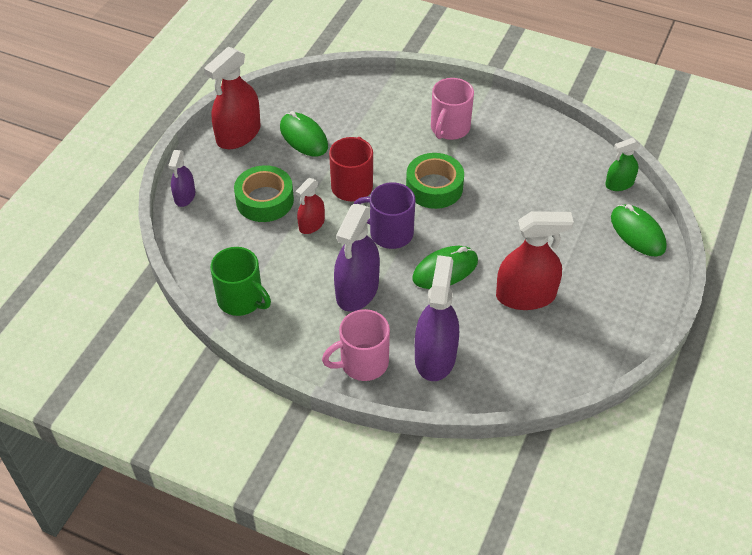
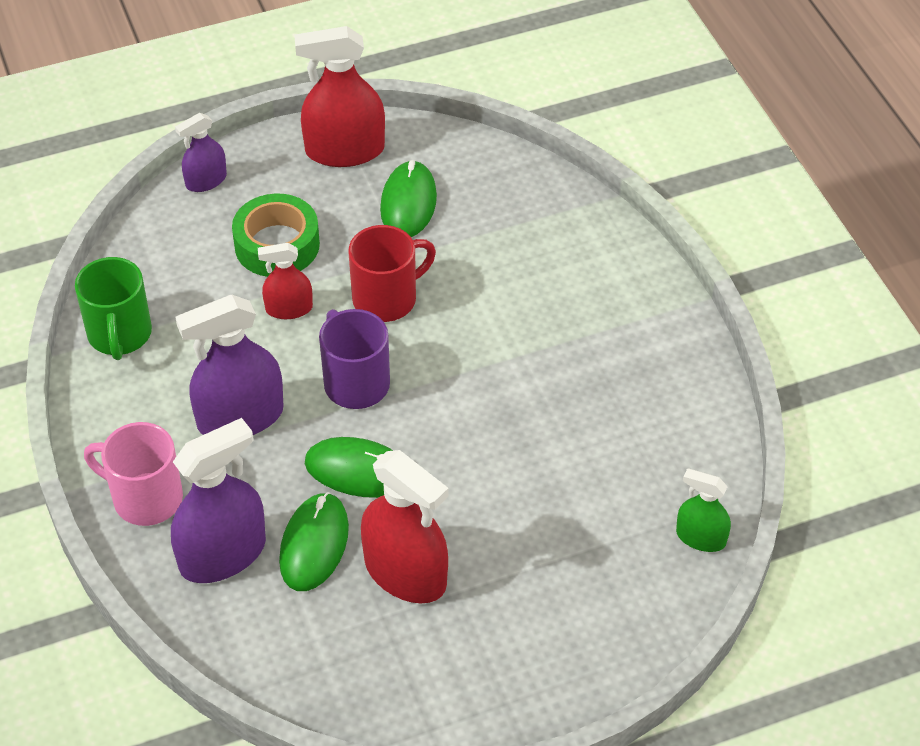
camera: 45 degrees right, 0 degrees up
(434, 187) = (473, 369): green tape -> none
(449, 128) = (585, 313): pink mug -> none
(637, 233) = (639, 612): green mouse -> green mouse (314, 544)

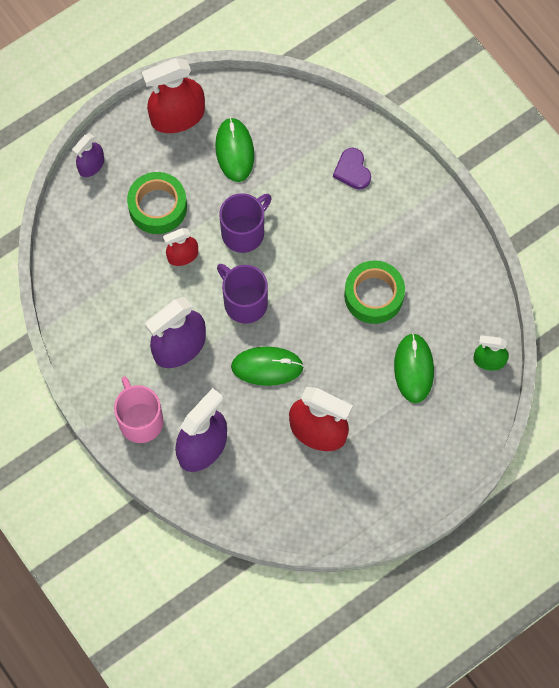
camera: 15 degrees left, 20 degrees up
(119, 335) = (79, 304): green mug -> none
(145, 498) = (140, 420): pink mug -> pink mug turned 60 degrees clockwise
(314, 544) = (256, 426): green mouse -> green mouse (413, 369)
(387, 298) = (244, 232): red mug -> purple mug
(549, 415) = (374, 295): none -> green tape
(567, 258) = (352, 170): none -> purple heart

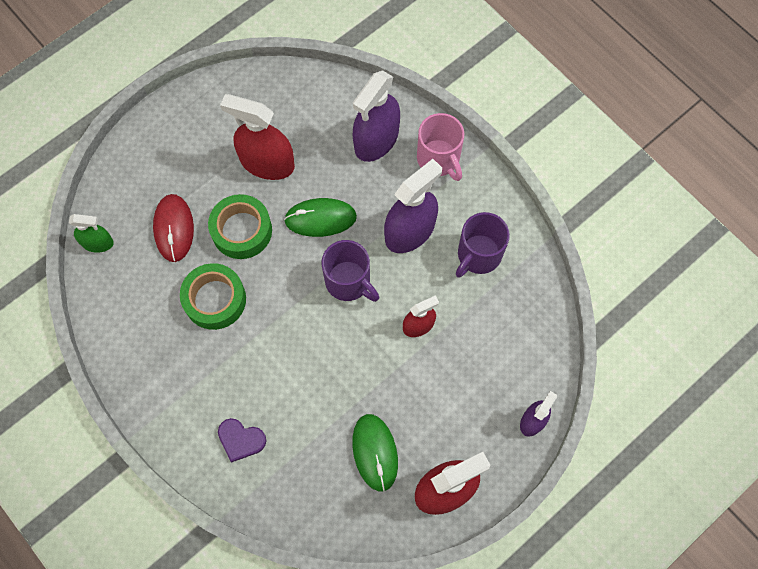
camera: 175 degrees right, 0 degrees up
(158, 207) = (452, 378): green tape -> green tape (242, 230)
(244, 232) = (355, 357): purple mug -> purple mug (478, 255)
(352, 170) = (241, 440): purple heart -> purple heart turned 135 degrees clockwise
(413, 369) = (174, 229): green mouse -> red mouse

